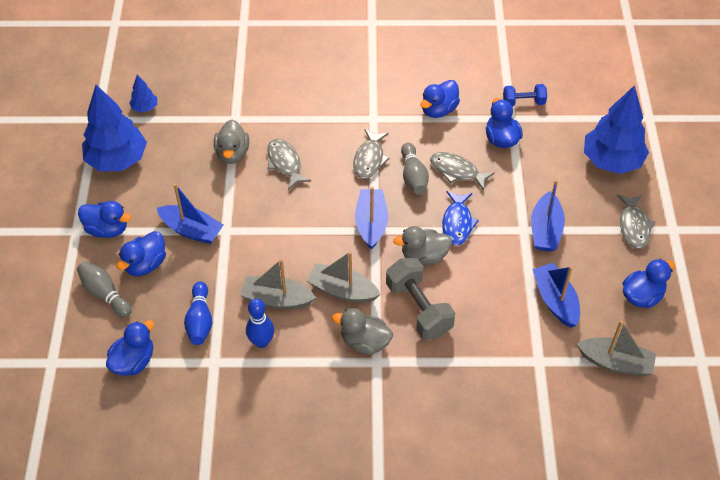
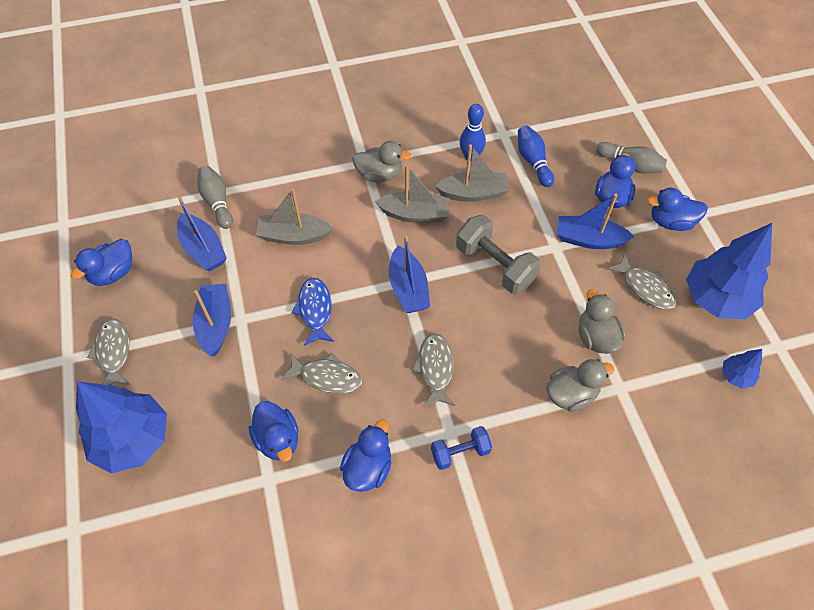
camera: 165 degrees right, 5 degrees up
(134, 361) = (569, 121): blue duck -> none
(285, 163) = (530, 339): grey fish -> grey fish (645, 288)
(413, 176) = (377, 357): grey bowling pin -> grey bowling pin (217, 202)
(419, 308) = (337, 213): grey dumbbell -> grey dumbbell (495, 265)
(424, 256) = (343, 265): grey duck -> grey duck (571, 394)
(523, 102) = (253, 512): blue dumbbell -> blue dumbbell (460, 452)
(615, 362) = (146, 205): grey boat -> grey boat (293, 236)

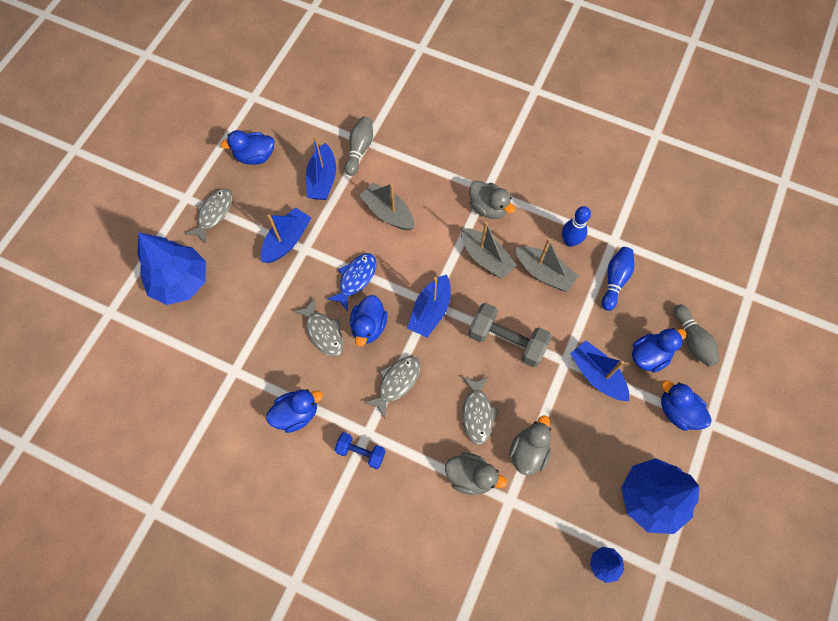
camera: 40 degrees right, 10 degrees up
(278, 439) = (260, 350): blue duck -> blue duck (369, 326)
(495, 265) = (507, 341): grey dumbbell -> grey dumbbell turned 60 degrees counterclockwise
(645, 288) = (603, 445): grey fish -> grey fish (477, 413)

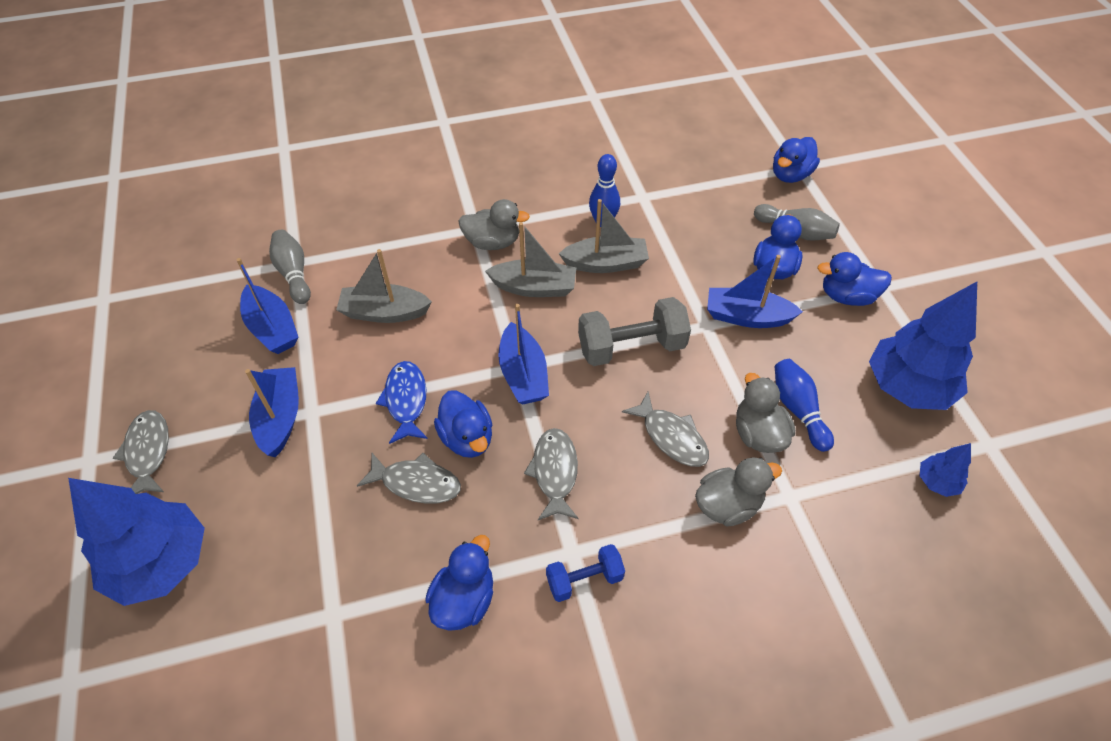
camera: 40 degrees left, 15 degrees down
(255, 156) = (158, 356): blue duck -> blue duck (790, 175)
(615, 280) = (678, 228): blue bowling pin -> blue bowling pin (798, 410)

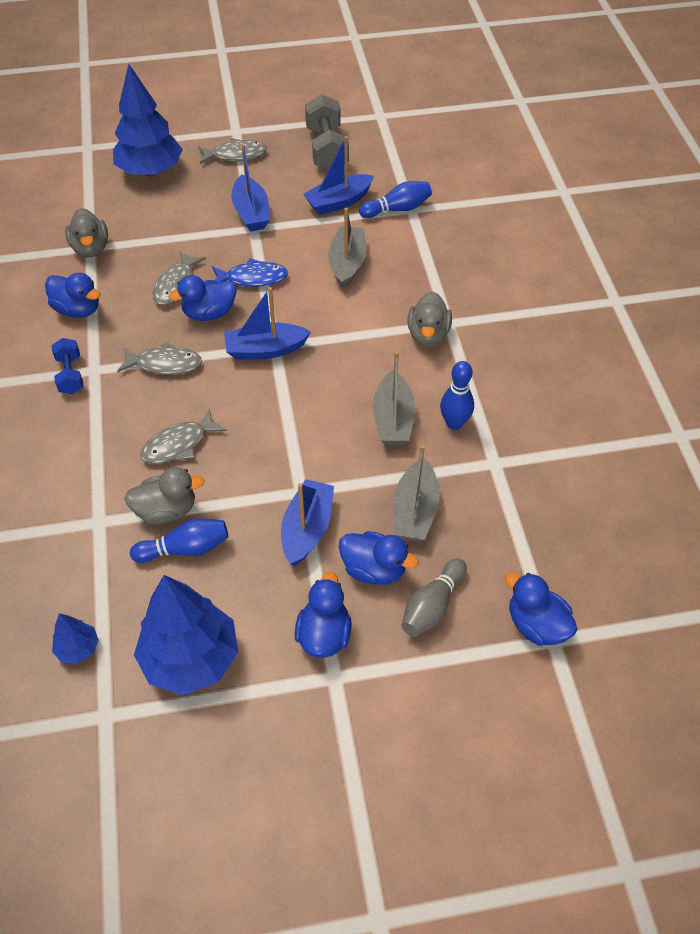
camera: 95 degrees right, 0 degrees up
(280, 417) = (251, 213): blue boat -> blue boat turned 75 degrees clockwise
(294, 274) = (397, 209): grey bowling pin -> blue bowling pin
(534, 287) = (366, 362): grey boat -> grey boat (414, 511)
(631, 347) = (283, 428): grey dumbbell -> grey dumbbell (326, 149)
(728, 505) = (103, 474): grey duck -> grey duck (91, 248)

